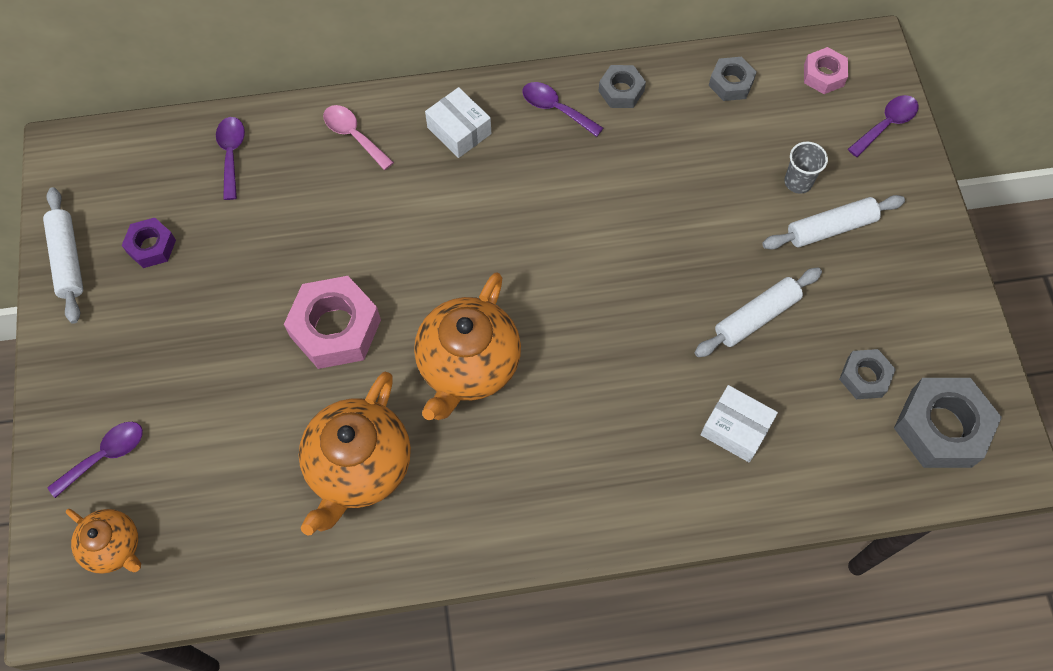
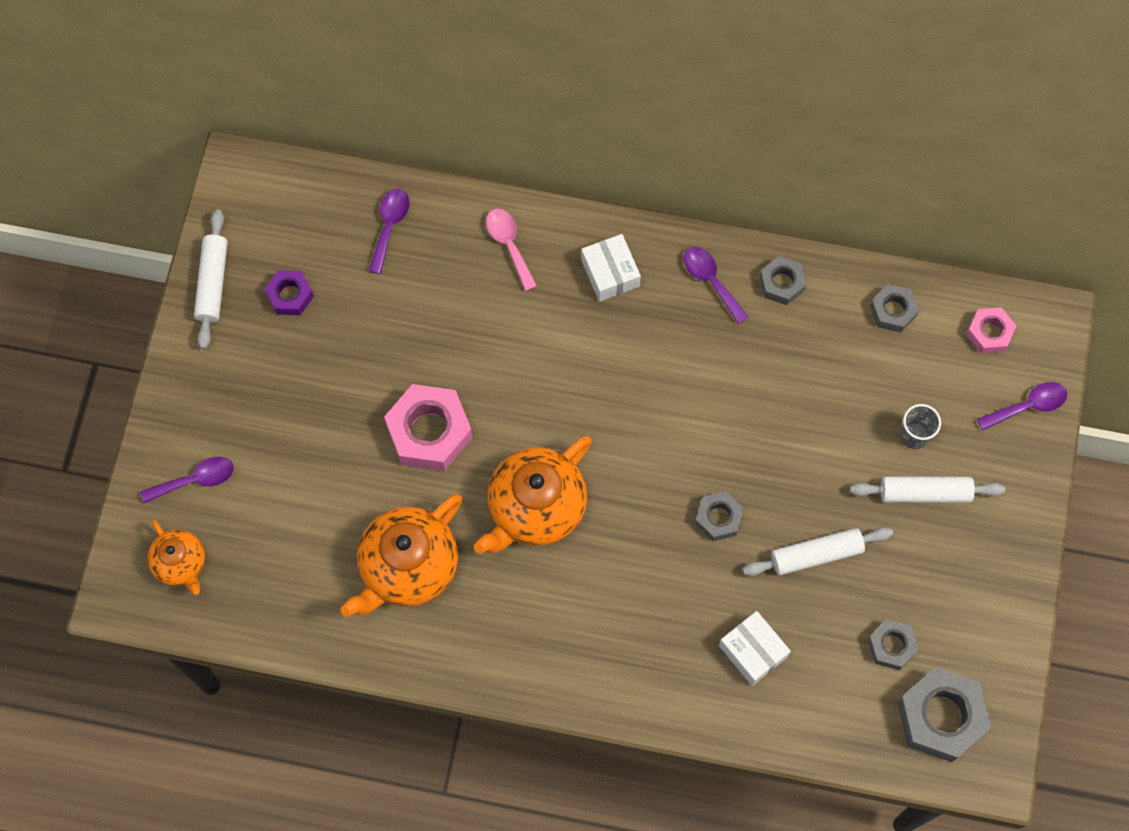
camera: 20 degrees right, 5 degrees up
(650, 315) = (718, 518): none -> grey nut

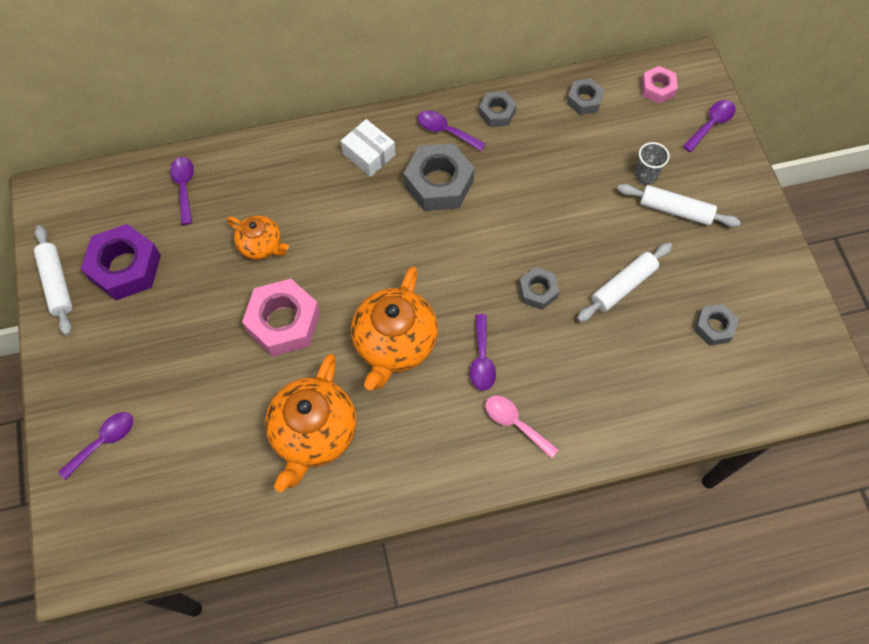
camera: 25 degrees left, 5 degrees down
(181, 563) = (118, 516): orange teapot -> orange teapot (261, 245)
(290, 295) = (125, 267): purple nut -> purple nut, size x1.80
(509, 245) = (283, 164): pink spoon -> pink spoon (515, 423)
(619, 567) = (482, 359): none -> purple spoon
(753, 651) = (615, 377): white box -> none
(925, 493) = (675, 210): white rolling pin -> white rolling pin turned 45 degrees clockwise
(940, 717) = (778, 363): grey nut -> grey nut (438, 183)

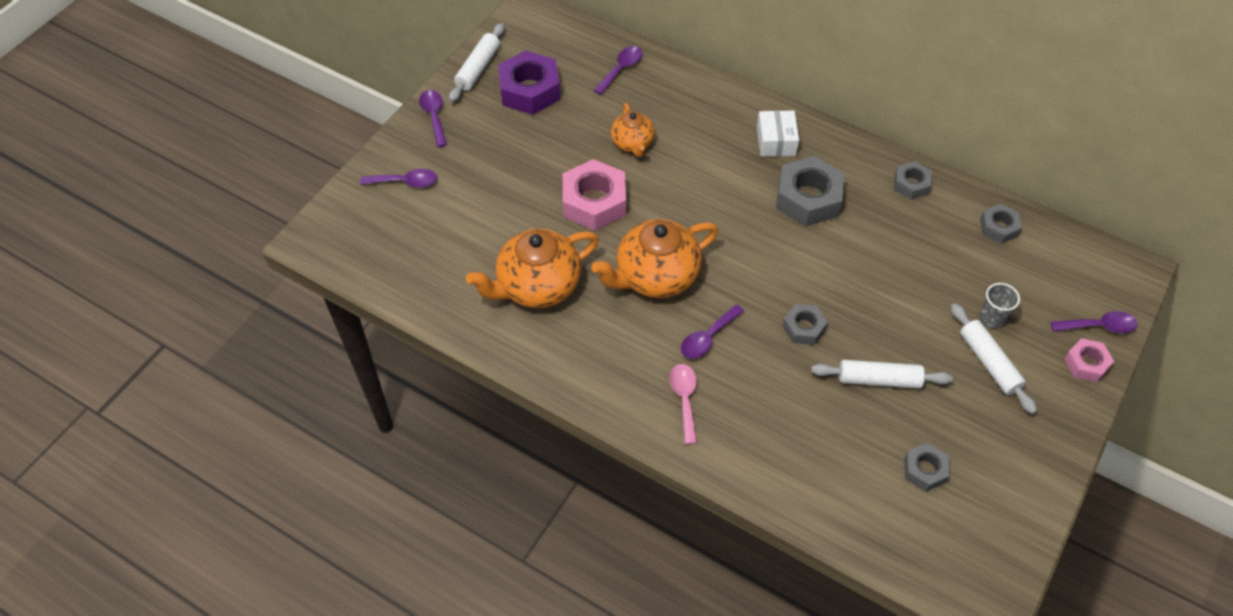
camera: 45 degrees right, 10 degrees down
(445, 131) = (854, 167): purple spoon -> purple spoon (434, 116)
(657, 88) = (1078, 265): pink nut -> pink nut (1086, 364)

